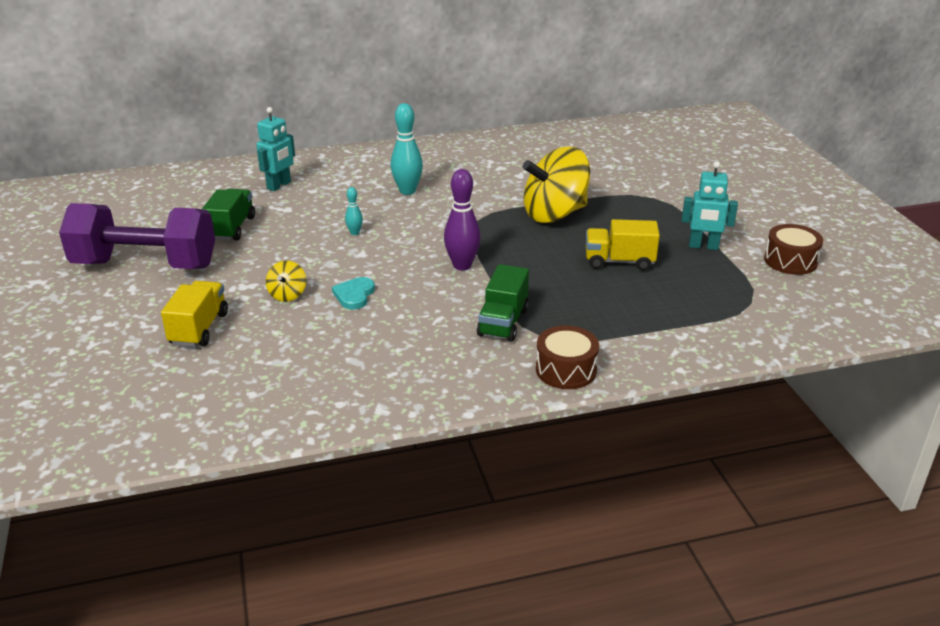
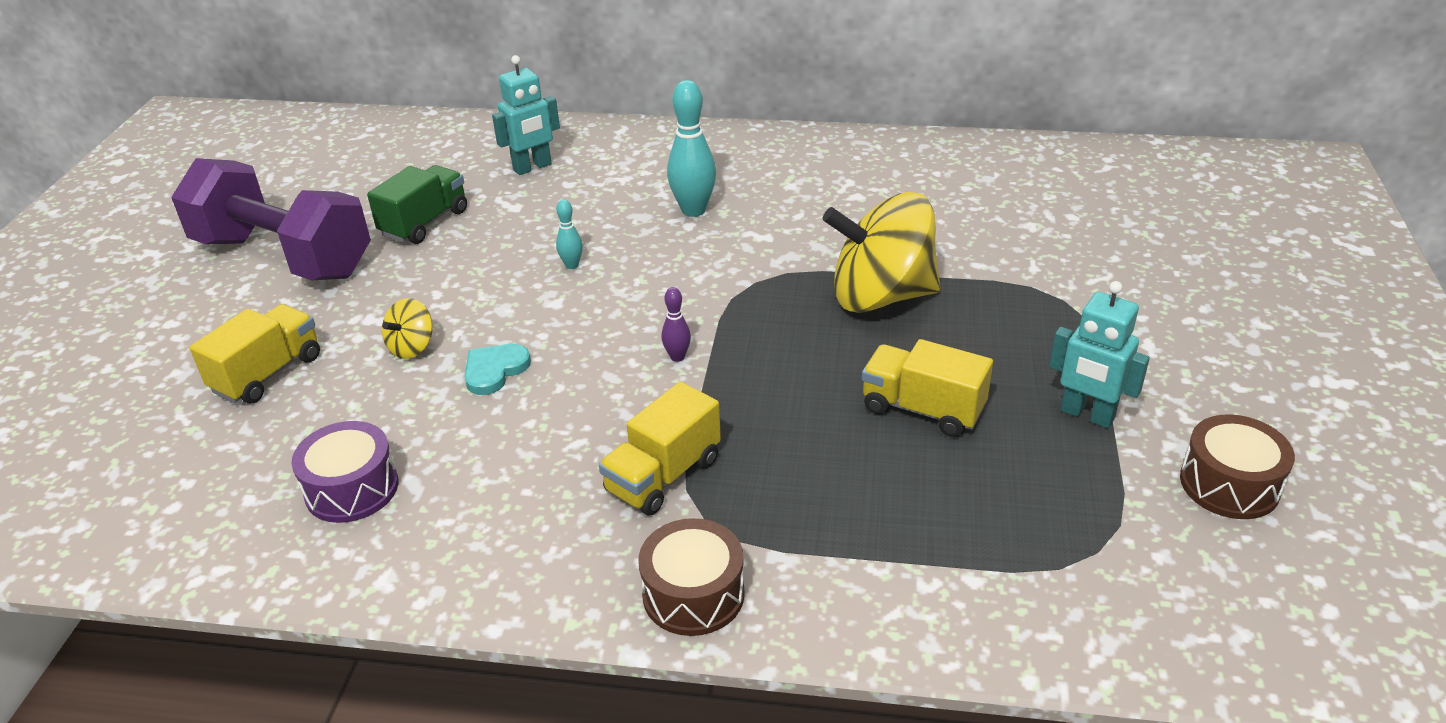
camera: 25 degrees right, 5 degrees up
(317, 372) = (352, 488): none -> purple drum
(462, 265) = (677, 357): purple bowling pin -> purple bowling pin, size x0.51
(503, 322) = (663, 476): green truck -> yellow truck

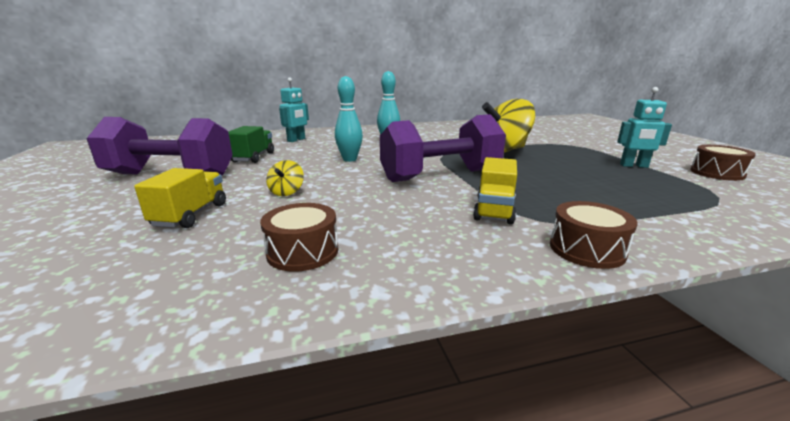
camera: 25 degrees left, 15 degrees down
(352, 488) = (303, 251): purple drum -> brown drum
(495, 370) = (348, 192): turquoise heart -> none
(572, 265) = (349, 159): turquoise bowling pin -> turquoise bowling pin, size x1.96
(677, 357) = (440, 175): purple bowling pin -> purple dumbbell
(922, 409) = (572, 173): yellow truck -> none

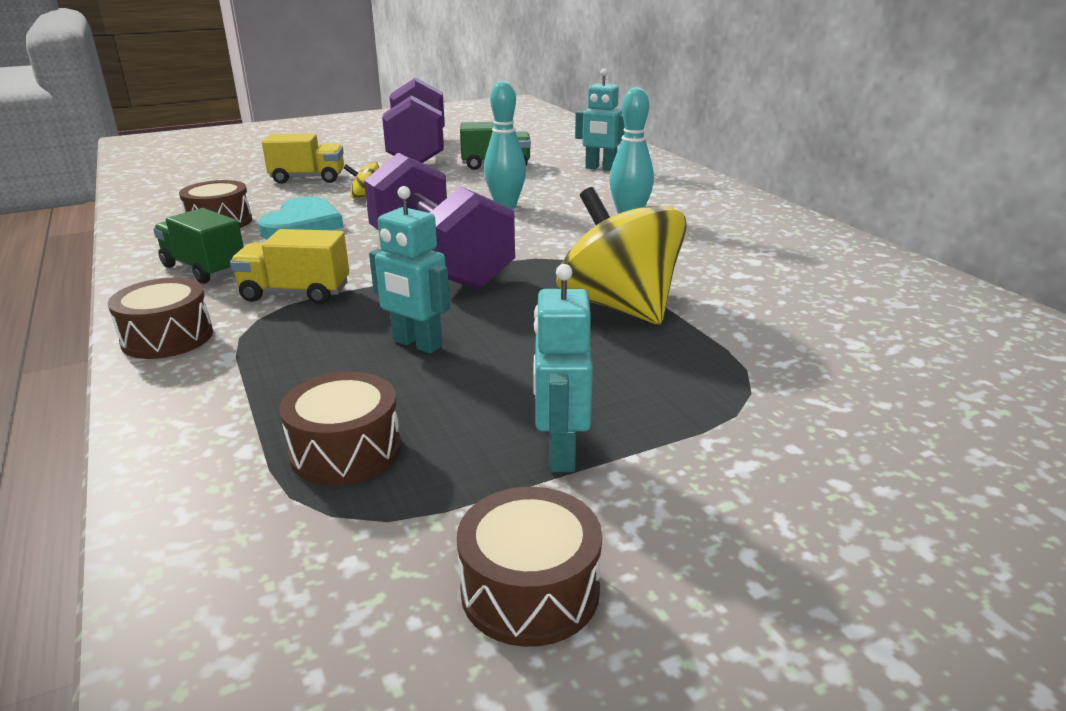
camera: 80 degrees right, 5 degrees up
(341, 213) = (302, 224): none -> turquoise heart
(441, 247) = (204, 269): none -> green truck
(557, 182) = (417, 344): none -> turquoise robot
(671, 195) = (346, 451): none -> brown drum

